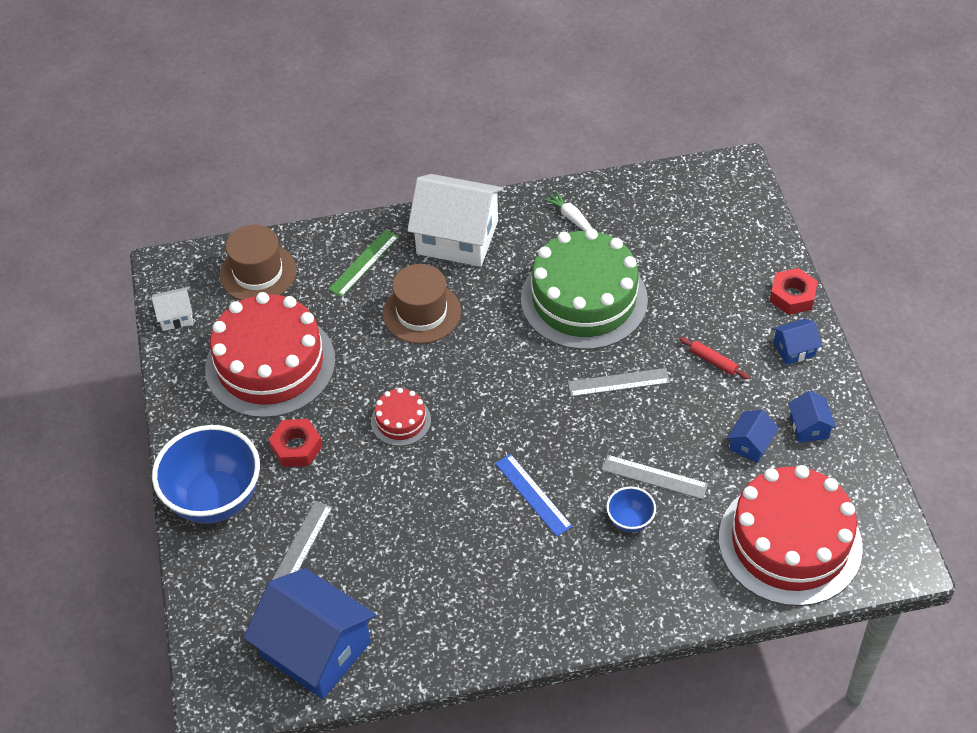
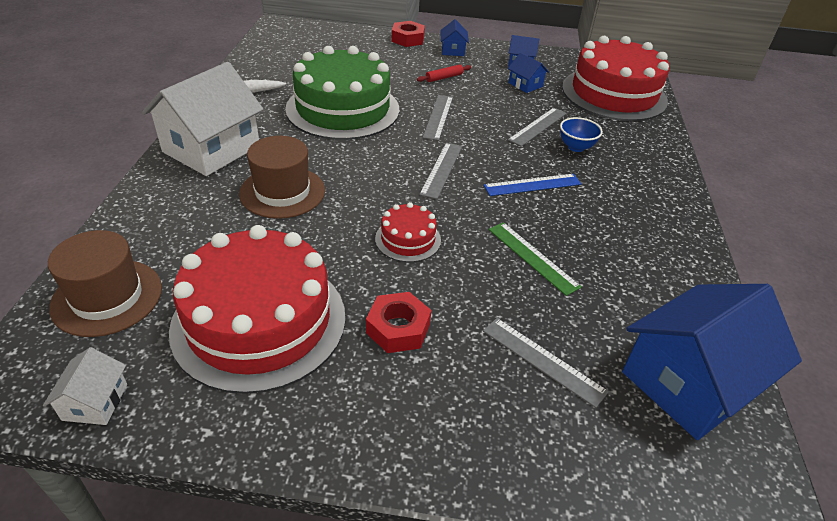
camera: 75 degrees left, 10 degrees down
(215, 499) = (440, 432): blue bowl -> none
(364, 263) = (181, 211): green ruler -> green ruler (532, 257)
(519, 414) = (441, 169): none -> grey ruler

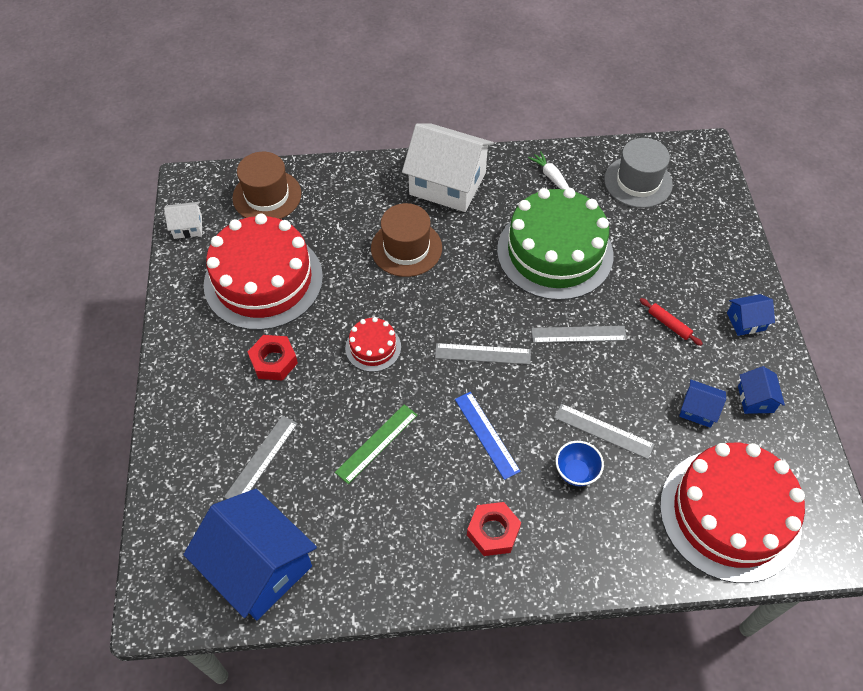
camera: 80 degrees right, 15 degrees up
(291, 57) = (638, 182): none -> grey hat
(408, 39) = (747, 271): red nut -> red nut (493, 532)
(525, 85) = (698, 410): blue house -> blue house turned 75 degrees clockwise

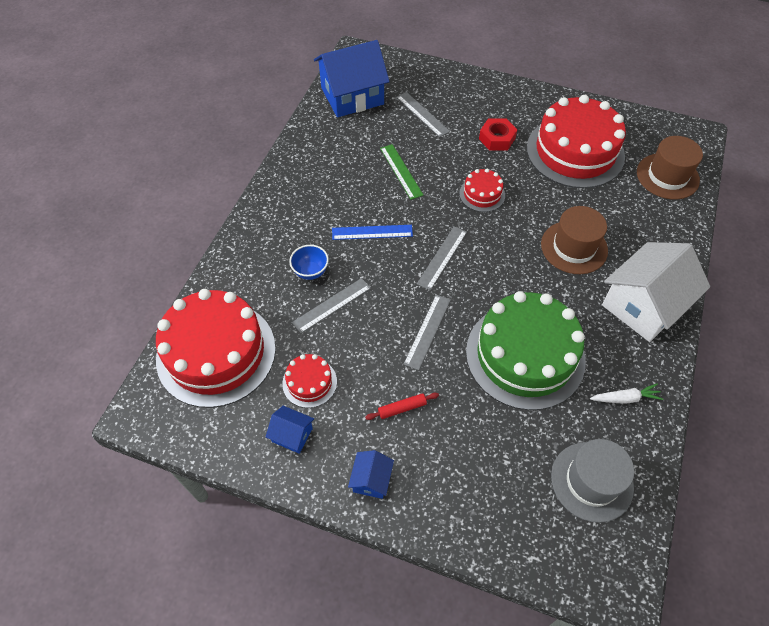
camera: 115 degrees right, 0 degrees up
(188, 227) = (647, 124): white house -> none
(493, 532) = (300, 207): red nut -> none
(698, 410) = (309, 382): blue house -> red cake

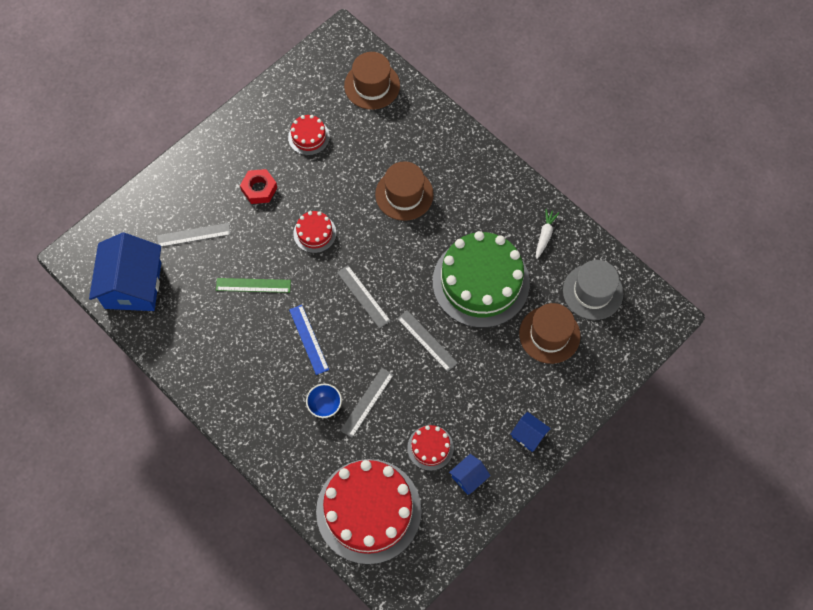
camera: 65 degrees left, 10 degrees up
(332, 305) = (367, 402): grey ruler -> grey ruler turned 45 degrees clockwise
(372, 232) = (309, 339): blue ruler -> blue ruler turned 45 degrees counterclockwise
(402, 408) = (483, 389): red rolling pin -> none
(507, 453) = (549, 334): none -> brown hat
(575, 152) = (308, 137): red cake -> red cake, size x0.45
(643, 305) = (479, 178): white house -> none

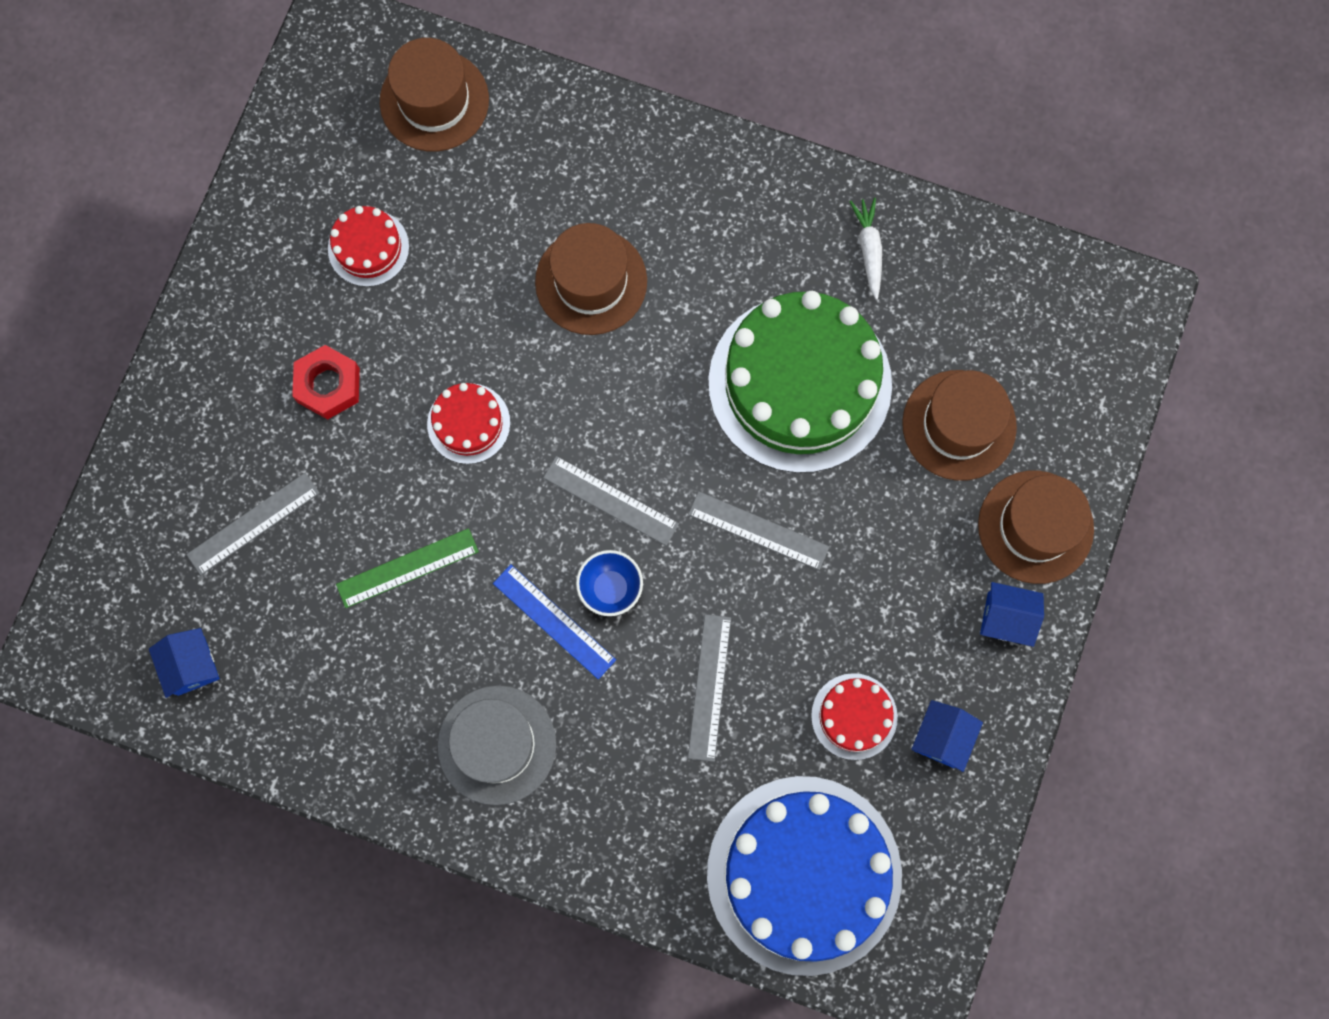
camera: 25 degrees left, 10 degrees up
(133, 285) = (191, 666): blue house -> blue house, size x0.45
(325, 406) = (640, 727): blue bowl -> blue bowl (610, 588)
(368, 511) = (804, 874): red cake -> blue cake
(564, 399) = (1035, 527): none -> brown hat
(592, 292) = (995, 315): grey hat -> grey hat (497, 745)

